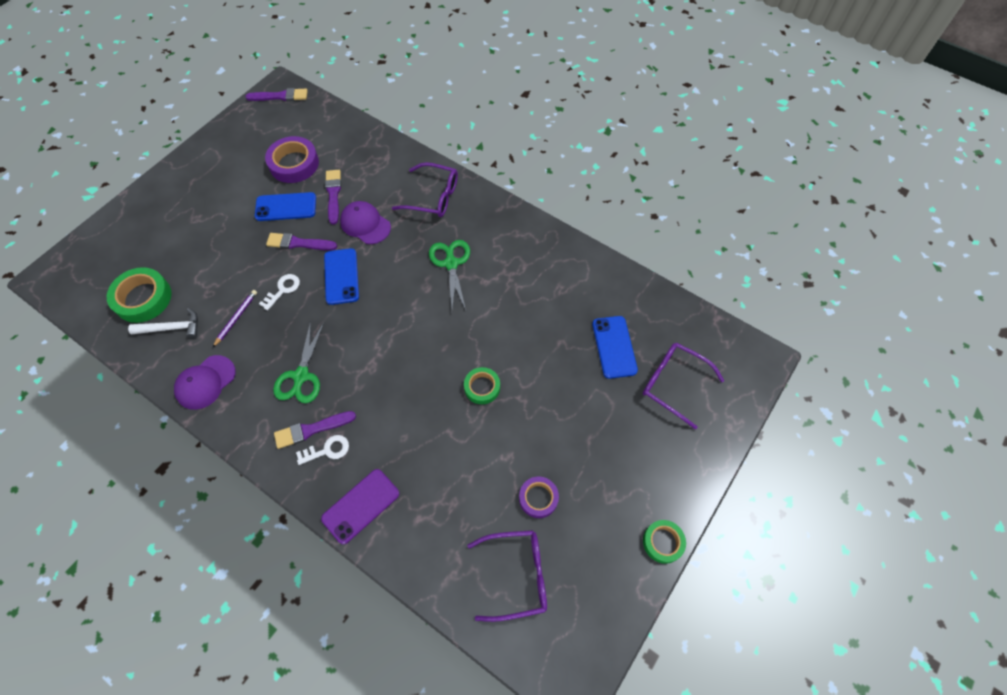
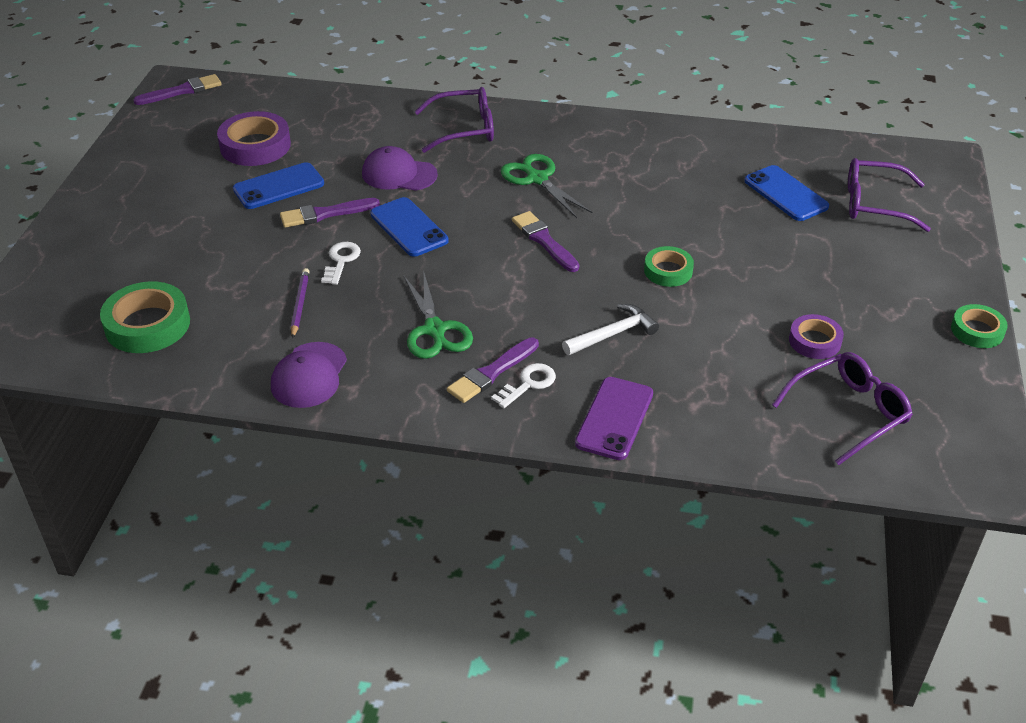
camera: 25 degrees left, 20 degrees down
(172, 328) = (216, 340): white hammer -> white hammer (613, 334)
(333, 194) = (333, 159): purple brush -> purple brush (544, 241)

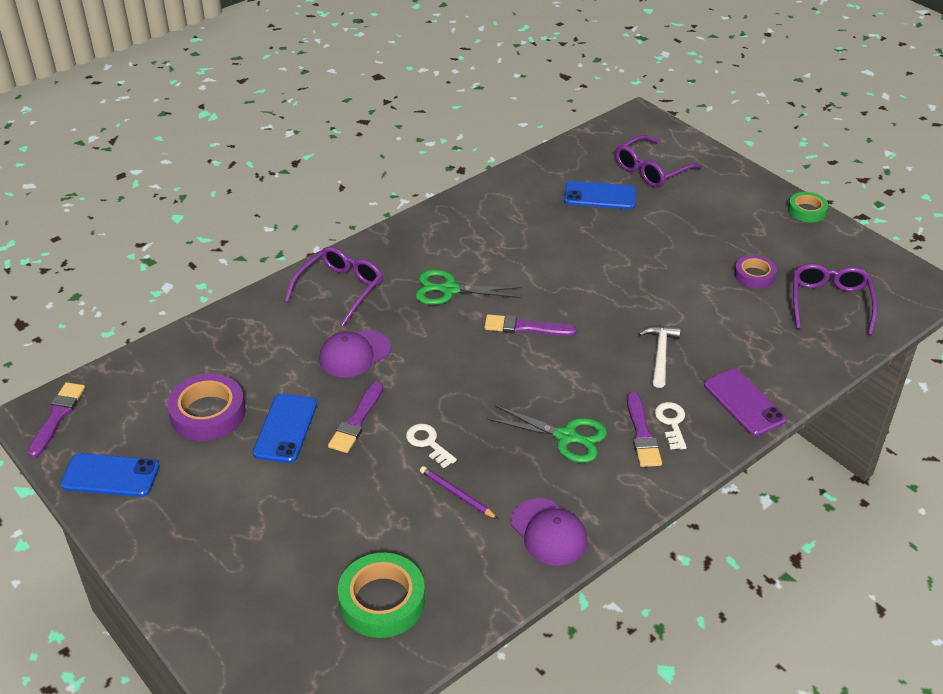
camera: 50 degrees left, 0 degrees up
(409, 227) = (429, 385): blue phone -> blue phone (110, 476)
(668, 271) = (622, 292): green tape -> none

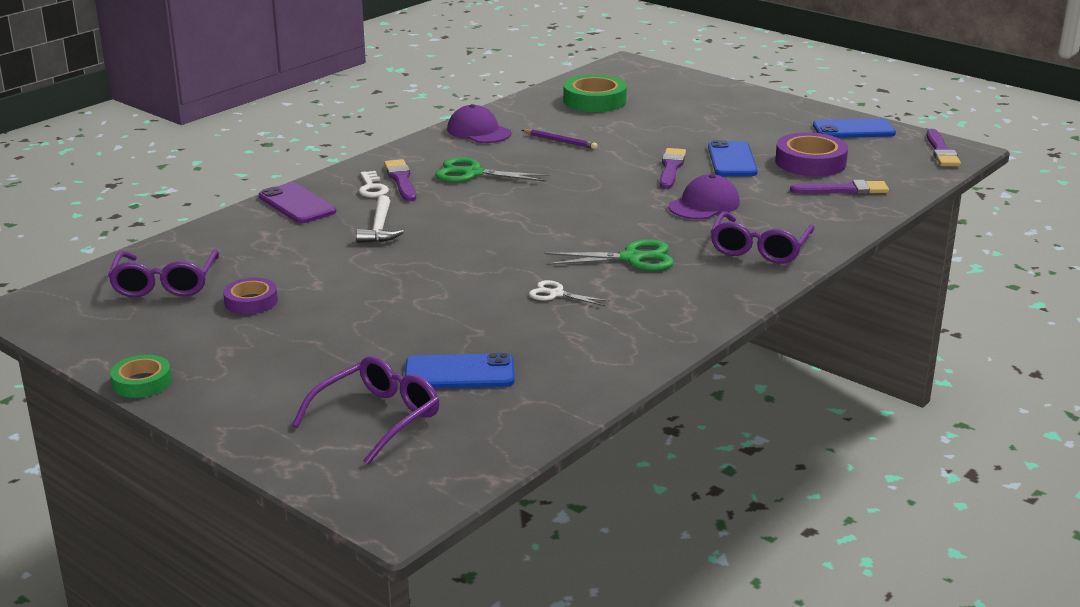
camera: 170 degrees right, 15 degrees down
(428, 443) = (598, 162): white key -> none
(521, 257) = (556, 294): none -> white scissors
(525, 327) = (531, 236): purple brush -> purple brush (843, 190)

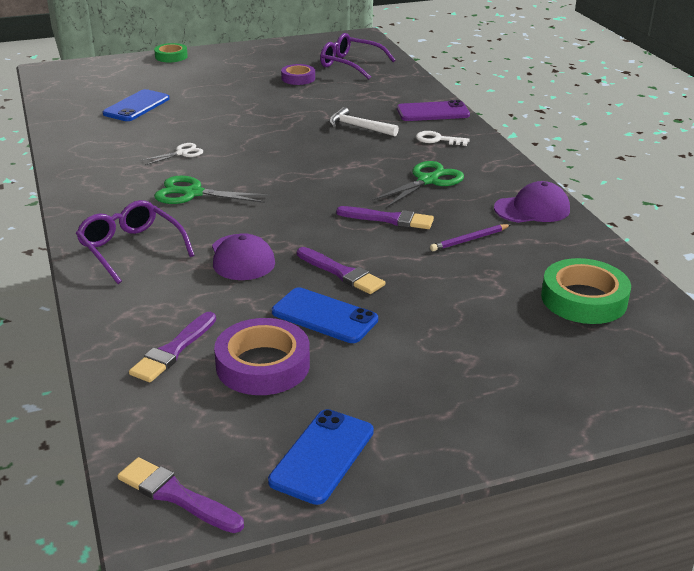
camera: 120 degrees right, 5 degrees up
(142, 382) = (243, 47): green tape -> green tape (171, 56)
(377, 418) = (127, 81): purple glasses -> none
(401, 180) = (443, 152): purple brush -> purple brush (389, 219)
(632, 258) = (192, 193): green scissors -> green scissors turned 75 degrees clockwise

